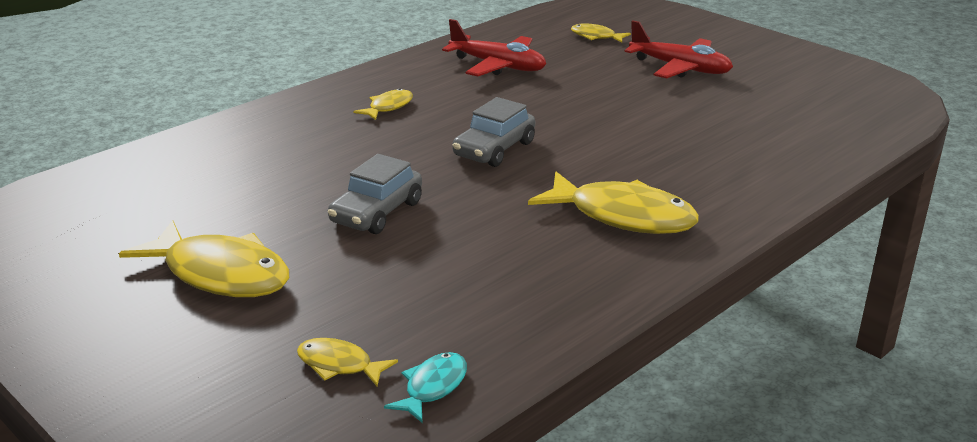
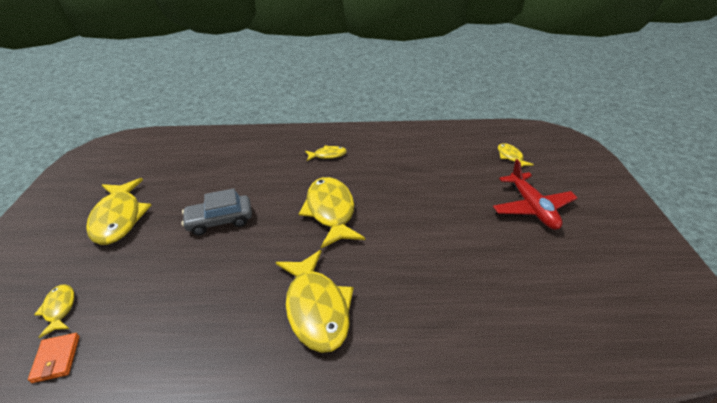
camera: 45 degrees right, 10 degrees up
(432, 387) = (56, 359): turquoise fish -> orange wallet
(494, 149) = (331, 211): grey car -> yellow fish
(497, 66) = (421, 153): red plane -> none

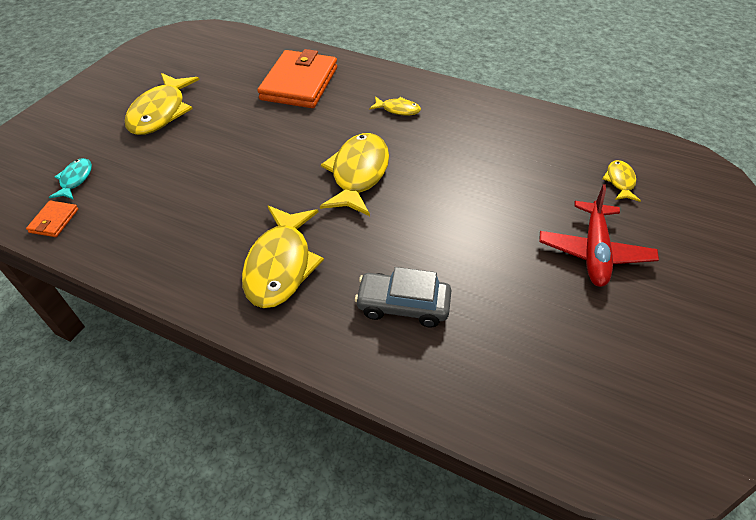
camera: 25 degrees right, 10 degrees up
(59, 309) = (75, 179): yellow fish -> turquoise fish
(220, 221) = (246, 146): grey car -> grey car (403, 305)
(235, 158) = (299, 83): none -> orange wallet

